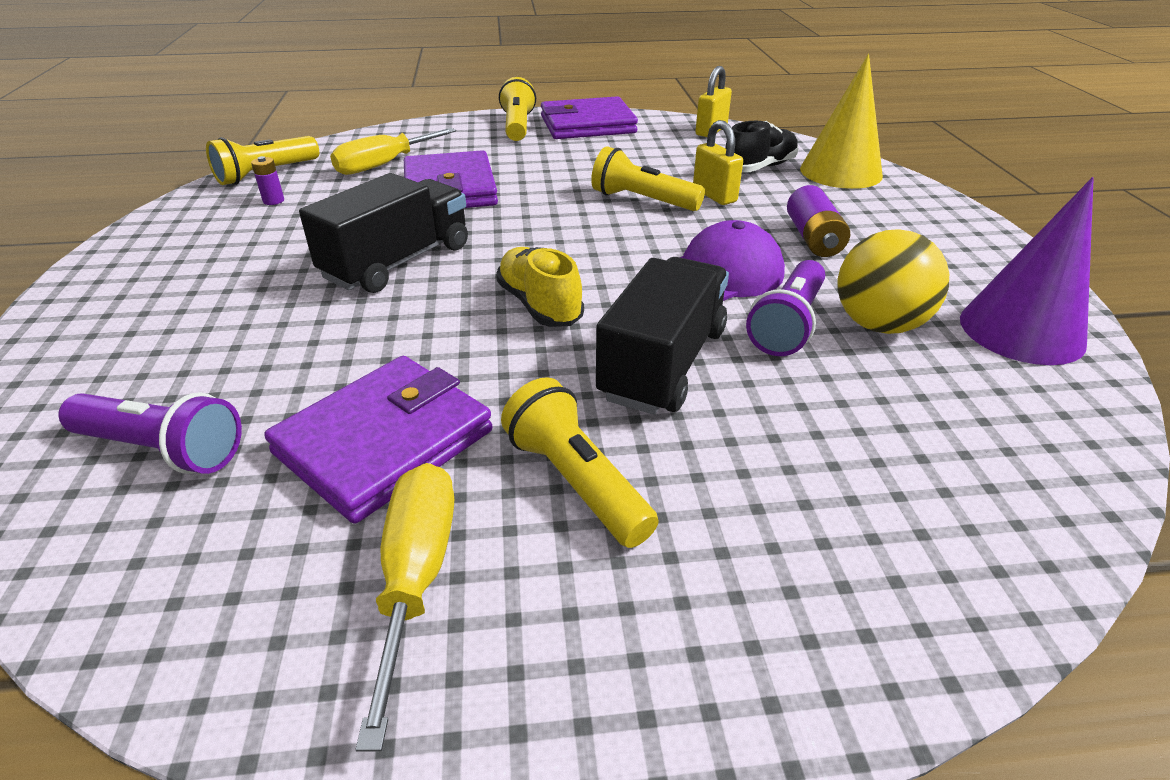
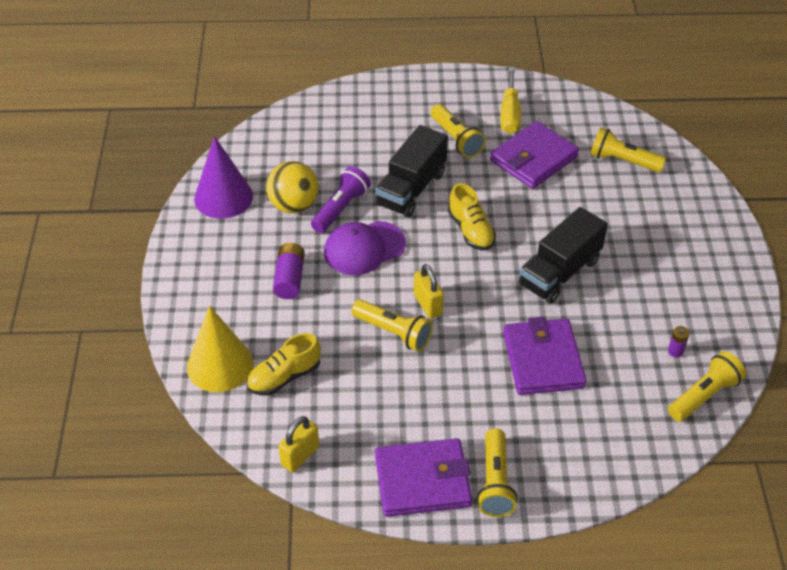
camera: 175 degrees left, 10 degrees up
(163, 450) = (623, 161): purple flashlight -> yellow flashlight
(383, 165) = (608, 405): yellow screwdriver -> none
(714, 195) = (337, 336): yellow padlock -> yellow padlock (428, 304)
(759, 168) = (284, 377): black shoe -> yellow shoe

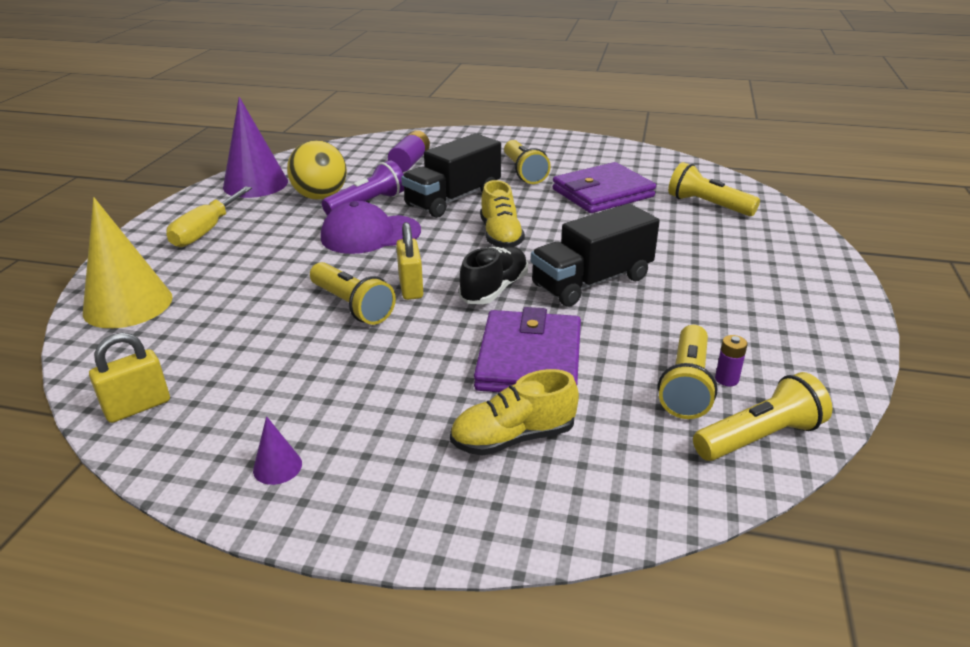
camera: 15 degrees right, 15 degrees down
(284, 377) = (190, 326): yellow shoe -> yellow shoe (513, 438)
(290, 278) = (270, 247): purple battery -> purple battery (410, 162)
(422, 481) = (277, 467): purple wallet -> purple cone
(491, 294) = (494, 289): none -> black shoe
(495, 482) = (382, 489): yellow flashlight -> yellow flashlight (686, 386)
(510, 114) = (591, 162): yellow screwdriver -> yellow screwdriver (206, 231)

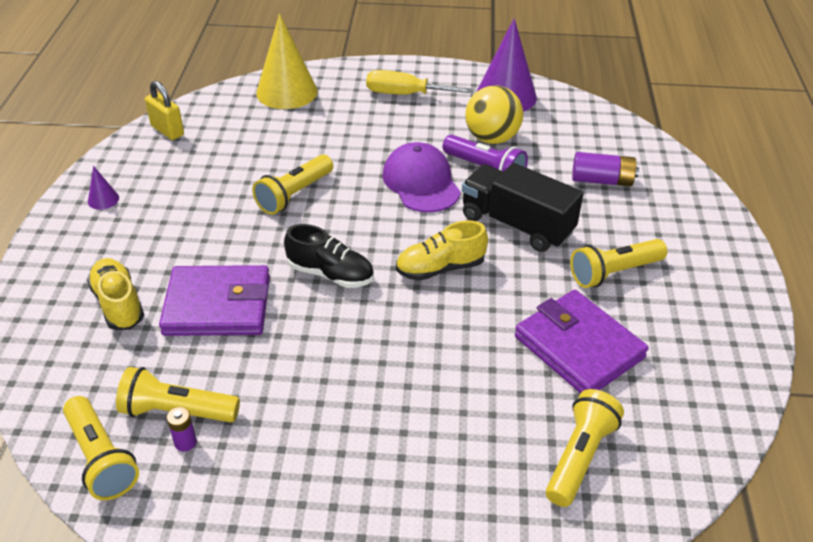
camera: 80 degrees right, 10 degrees up
(411, 288) = (327, 222): yellow padlock -> none
(591, 282) = (354, 342): black truck -> none

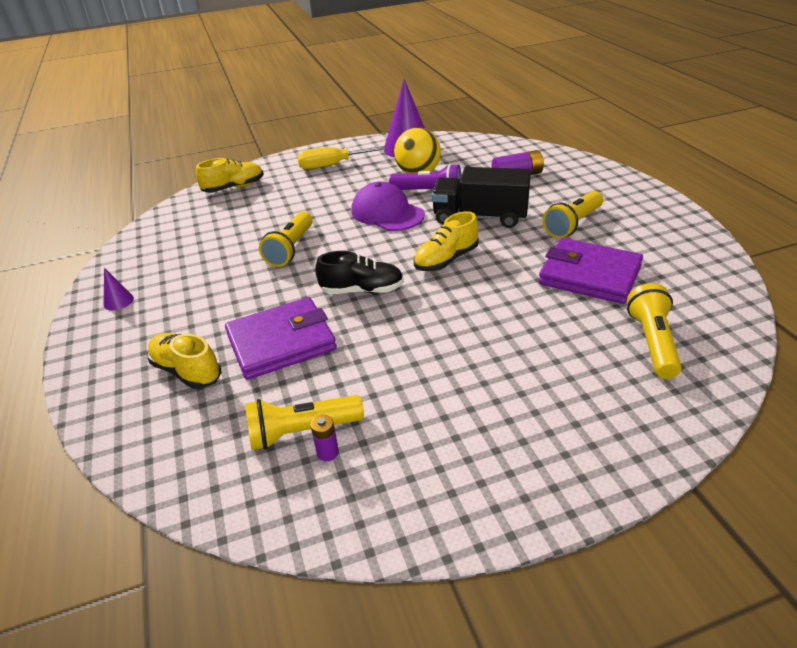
camera: 20 degrees left, 5 degrees down
(101, 459) = (255, 497): yellow flashlight -> none
(167, 130) = (146, 238): yellow padlock -> none
(287, 92) = (234, 188): yellow cone -> yellow shoe

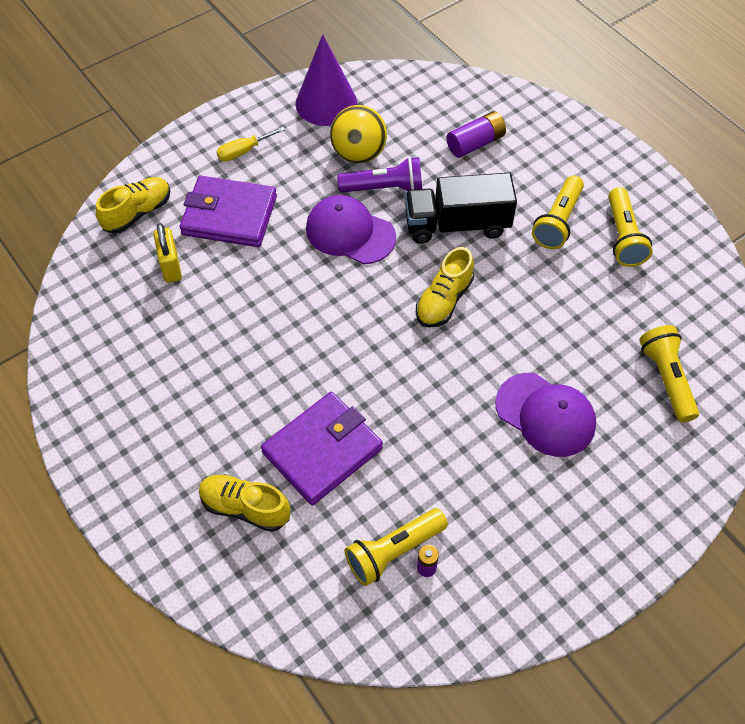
camera: 20 degrees left, 20 degrees up
(118, 301) = (109, 429): purple cone -> none
(237, 216) = (171, 266): none -> yellow padlock
(290, 249) = (265, 312): yellow flashlight -> yellow flashlight (623, 237)
(331, 165) = (243, 151): yellow screwdriver -> yellow screwdriver, size x0.66
(362, 290) = (373, 362): black shoe -> none
(510, 350) = (545, 415): none -> purple cap
(589, 275) = (592, 299): purple wallet -> purple wallet (229, 215)

